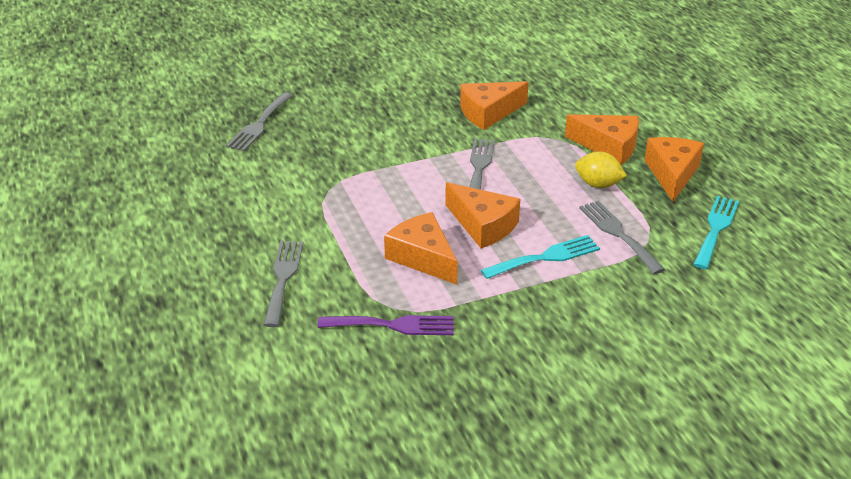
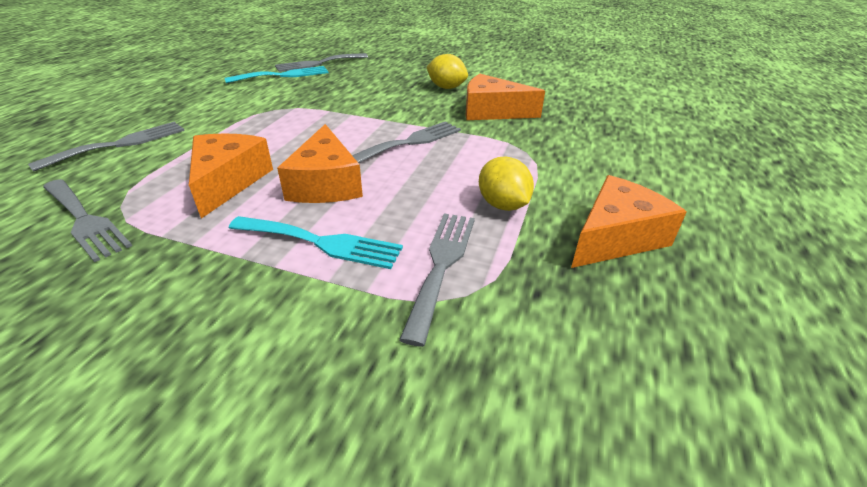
camera: 40 degrees right, 0 degrees up
(393, 325) = (84, 220): purple fork -> grey fork
(418, 103) = (446, 87): none -> yellow lemon
(609, 146) = (572, 178): orange cheese -> none
(716, 229) = (590, 337): turquoise fork -> turquoise fork (283, 75)

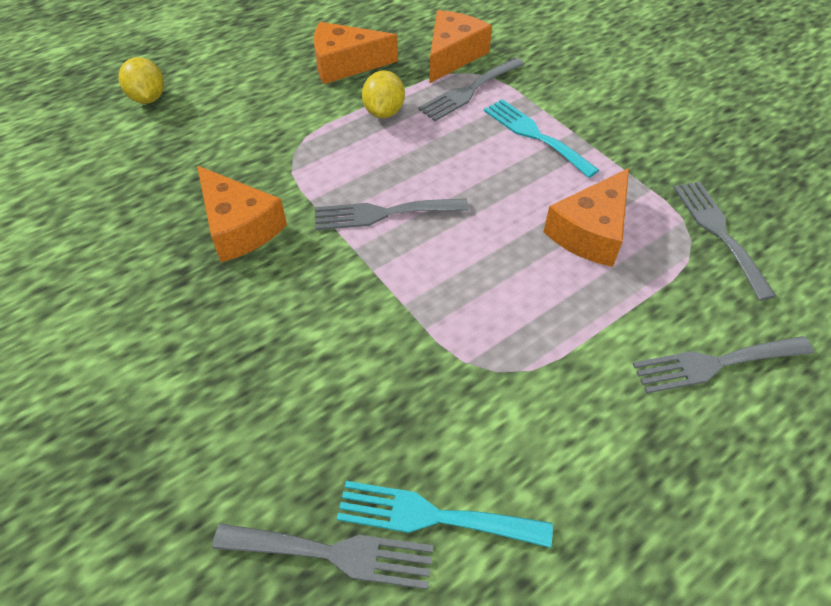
camera: 145 degrees left, 15 degrees up
(326, 183) = (502, 190): orange cheese -> orange cheese (452, 55)
(446, 87) = (220, 315): yellow lemon -> yellow lemon (148, 98)

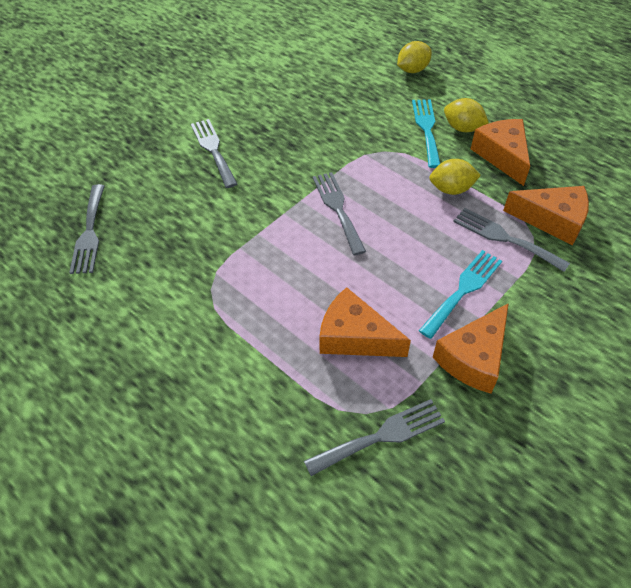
camera: 80 degrees right, 0 degrees up
(239, 227) = (305, 143): orange cheese -> orange cheese (474, 358)
(285, 82) = (462, 128): none -> yellow lemon
(433, 516) = (110, 270): turquoise fork -> turquoise fork (426, 129)
(715, 364) = (233, 424): grey fork -> grey fork (213, 150)

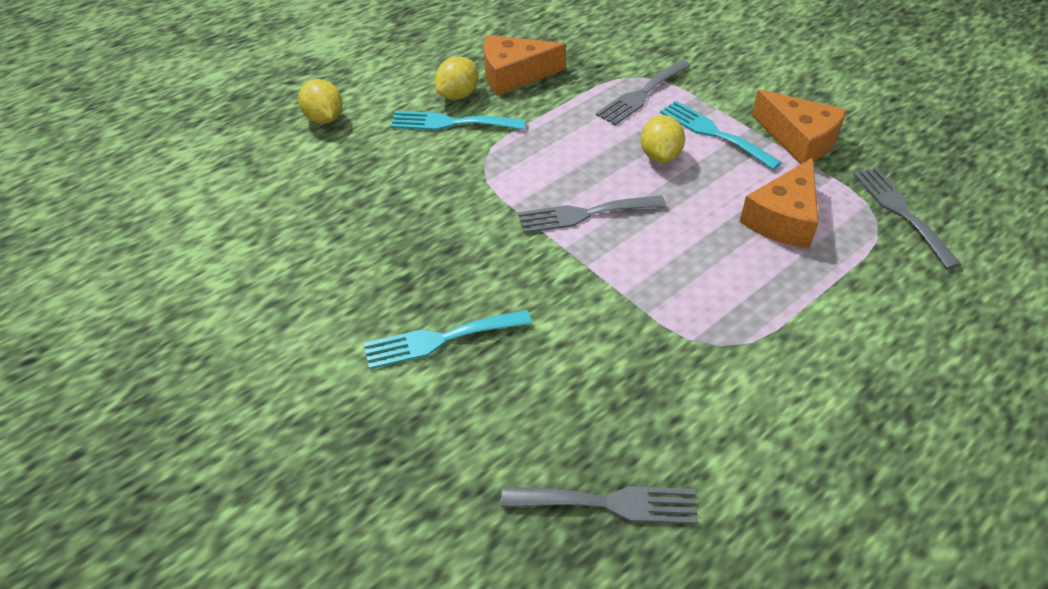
camera: 85 degrees left, 5 degrees down
(213, 150) = (440, 339): grey fork -> turquoise fork
(451, 189) = (563, 119): yellow lemon -> yellow lemon (660, 156)
(552, 220) = (618, 61): orange cheese -> none

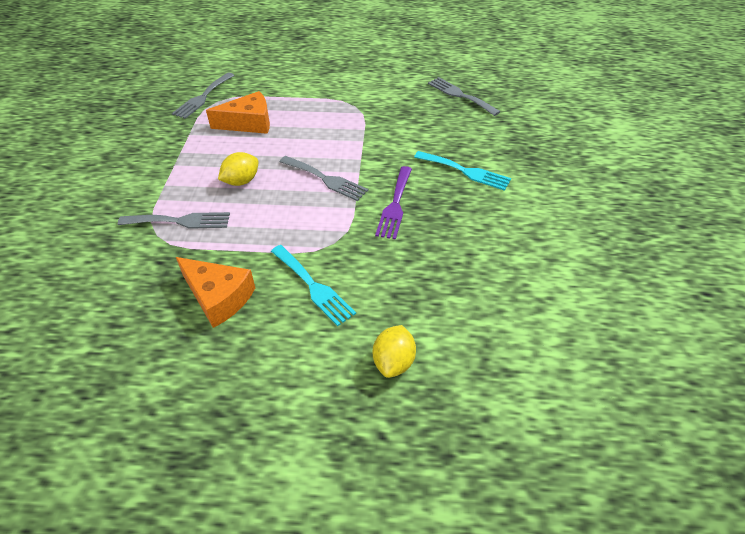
camera: 135 degrees left, 0 degrees up
(458, 95) = (278, 308): yellow lemon -> none
(472, 236) = (395, 205): none -> purple fork
(714, 133) = (195, 174): turquoise fork -> none
(799, 139) = (168, 144): orange cheese -> none

